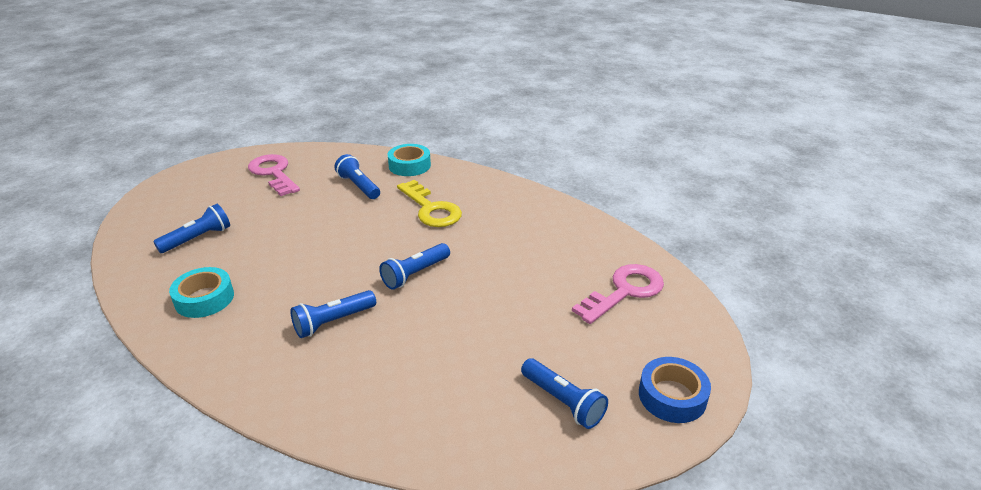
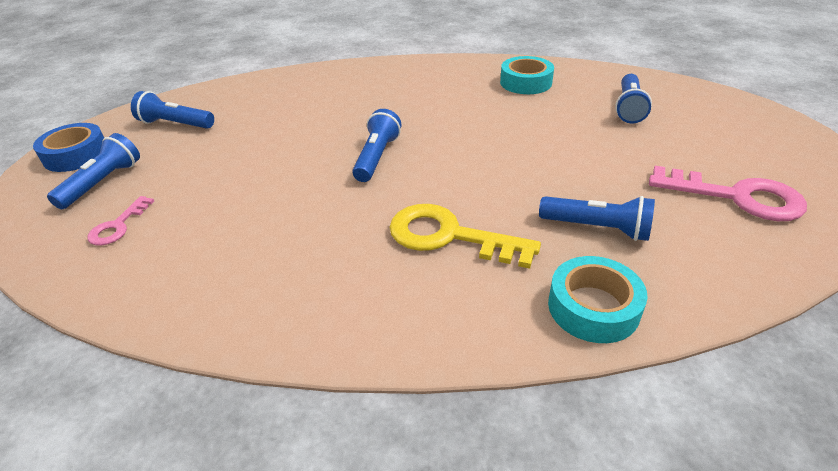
camera: 150 degrees right, 5 degrees up
(333, 322) = (403, 104): blue flashlight -> blue flashlight (102, 183)
(624, 291) = (118, 226): pink key -> pink key, size x0.54

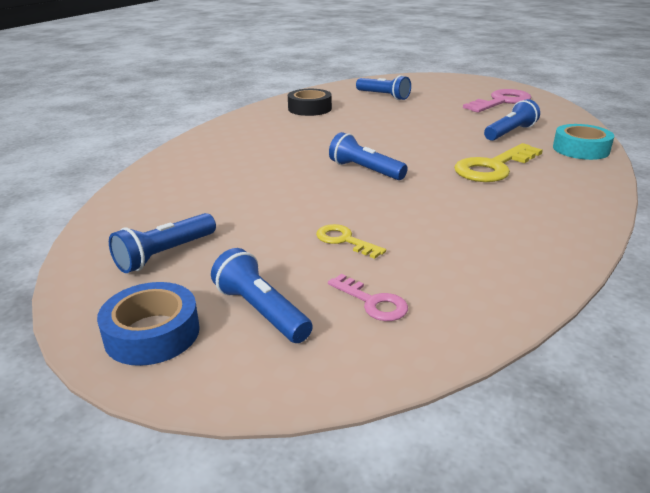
camera: 65 degrees left, 10 degrees down
(218, 186) = (344, 240): none -> yellow key
(525, 82) = (309, 109): turquoise tape -> black tape

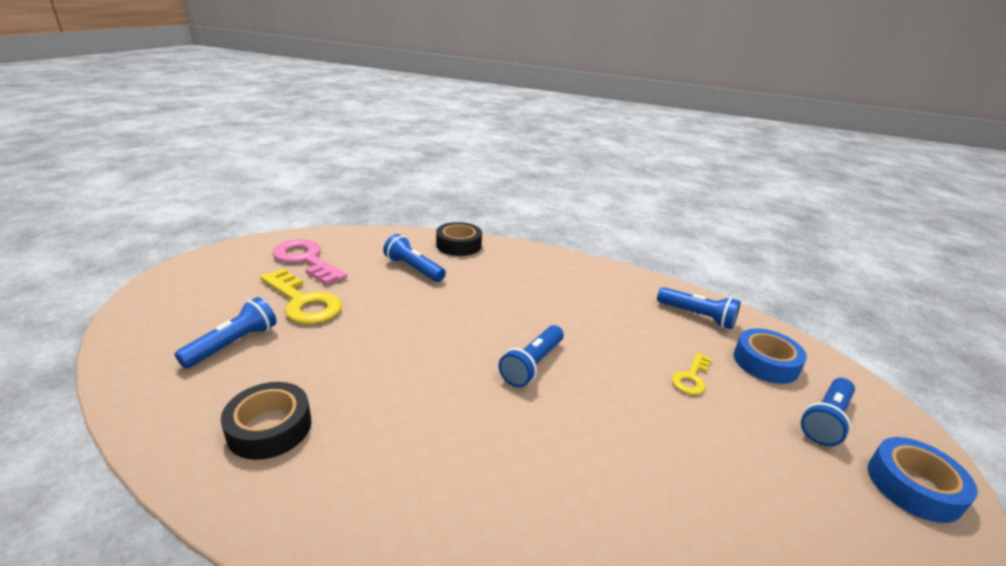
camera: 100 degrees left, 0 degrees up
(165, 254) = (808, 514): blue flashlight -> blue flashlight (697, 316)
(373, 302) = (765, 362): pink key -> blue tape
(493, 167) = (507, 288): yellow key -> yellow key (303, 302)
(580, 149) = (458, 245): turquoise tape -> black tape

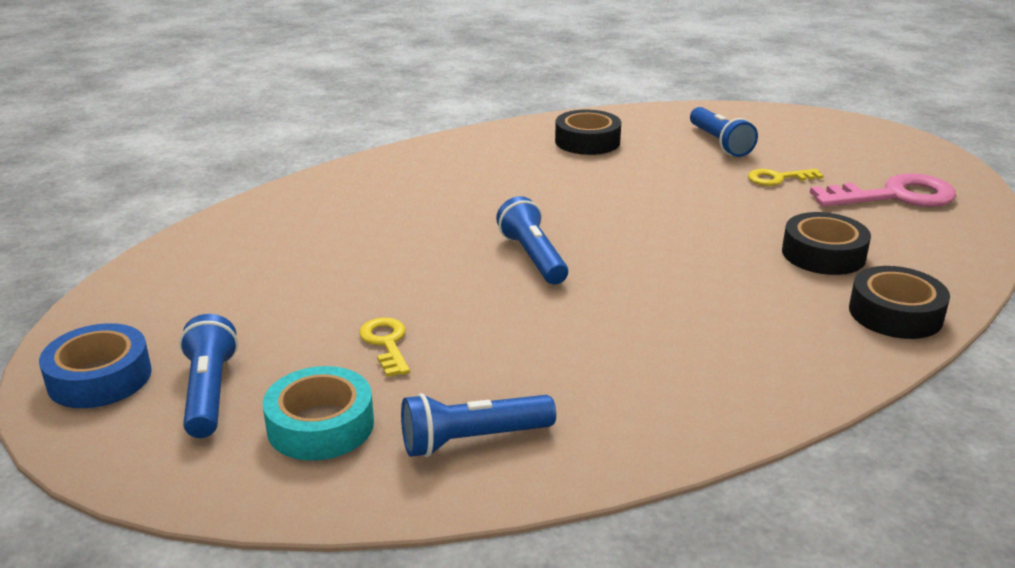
camera: 130 degrees right, 0 degrees up
(303, 302) = (778, 178): yellow key -> yellow key, size x0.54
(414, 269) = (823, 254): blue flashlight -> black tape
(765, 362) = (320, 425): blue tape -> turquoise tape

